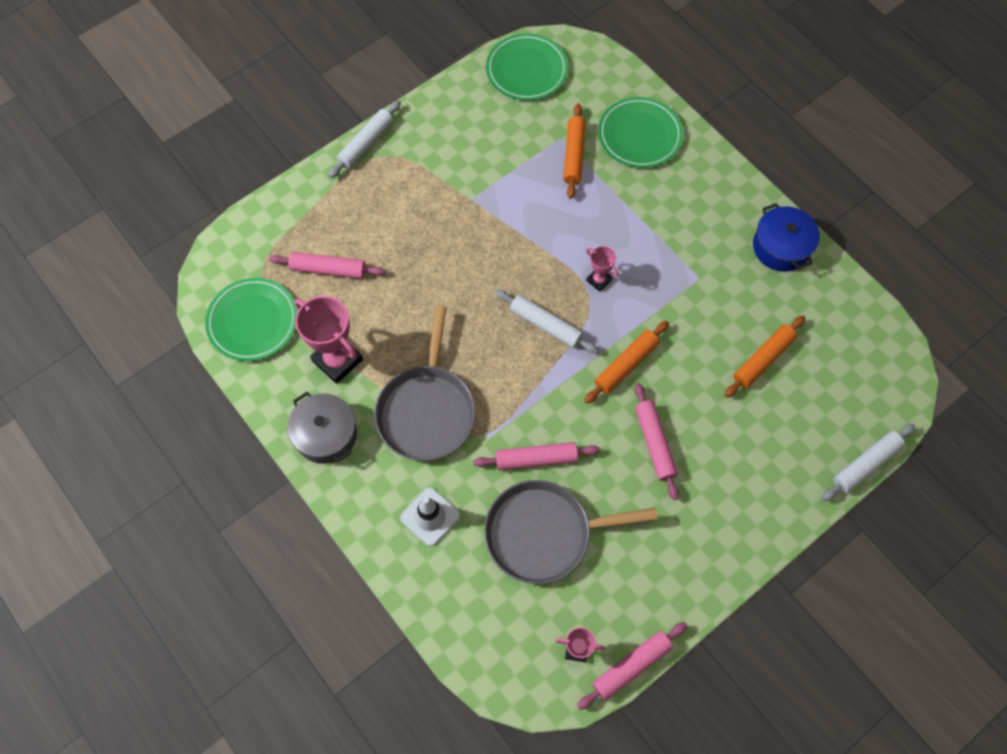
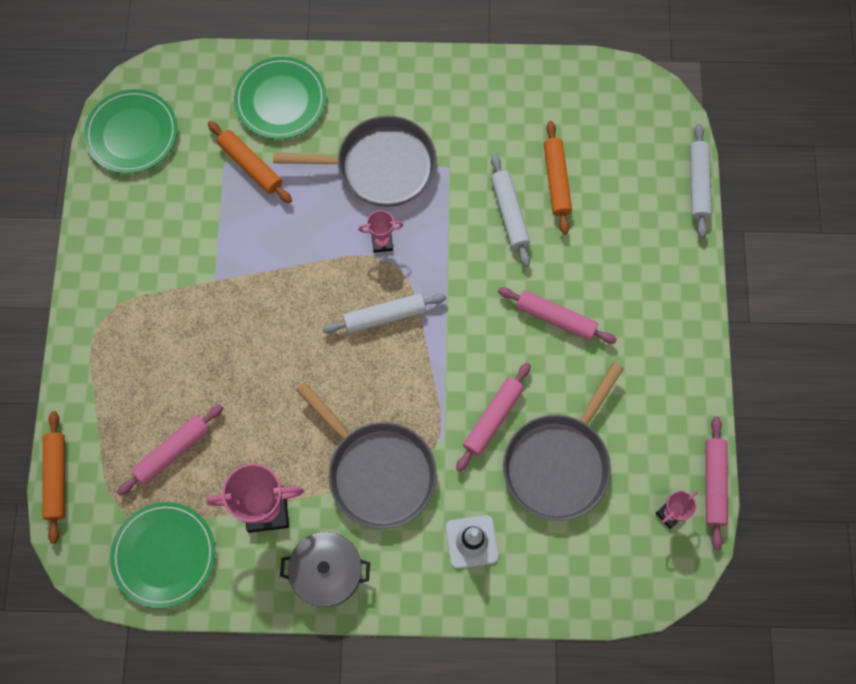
camera: 50 degrees left, 5 degrees up
(366, 143) = (76, 323): white rolling pin -> white rolling pin (509, 213)
(626, 365) = (473, 284): orange rolling pin -> orange rolling pin (56, 478)
(654, 234) = (380, 166): none -> grey pan
(781, 247) = (476, 85): blue pot -> none

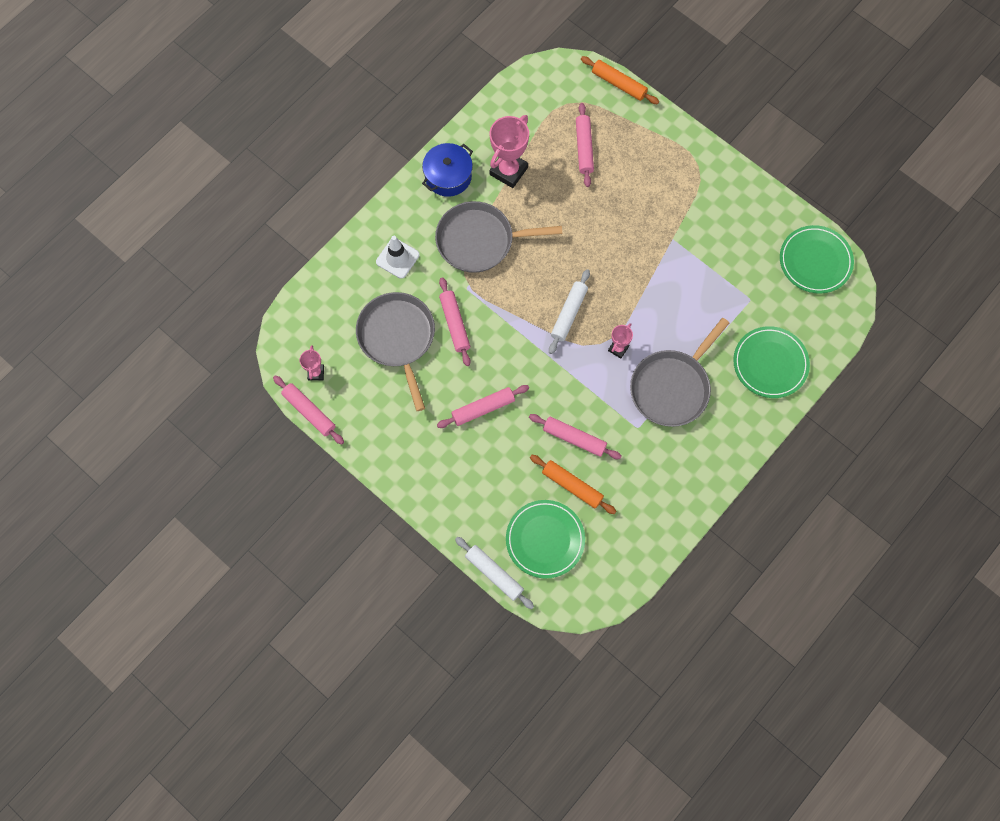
camera: 130 degrees right, 0 degrees up
(164, 555) = (529, 106): green plate -> green plate (545, 539)
(250, 165) = (736, 312): orange rolling pin -> none
(327, 572) = (448, 176): grey pot -> blue pot
(509, 213) = (574, 438): white rolling pin -> pink rolling pin

